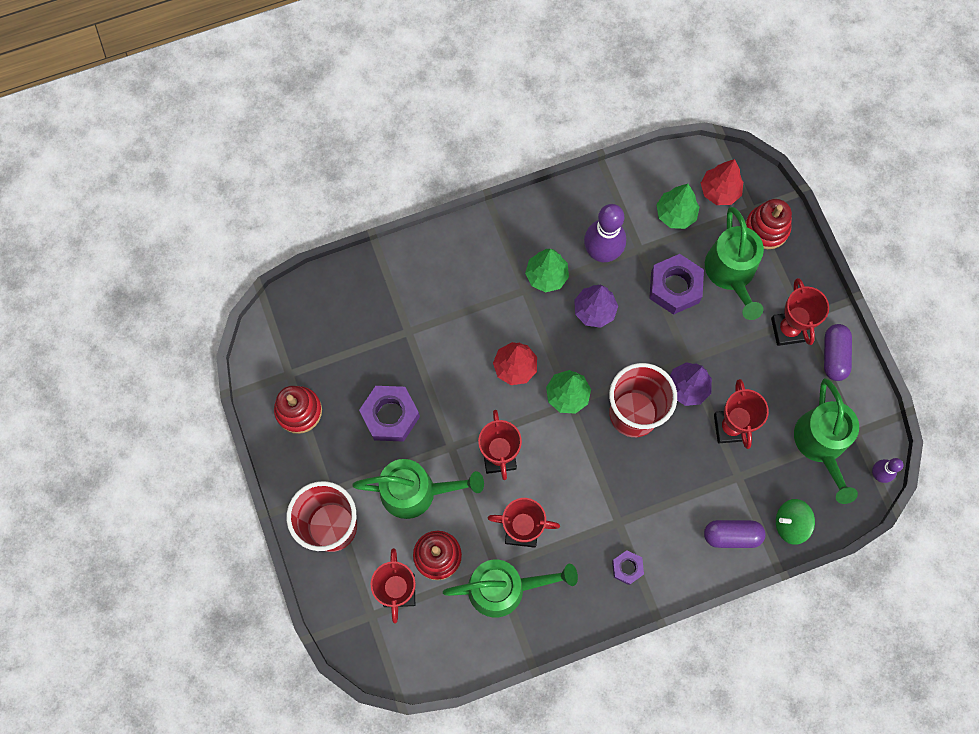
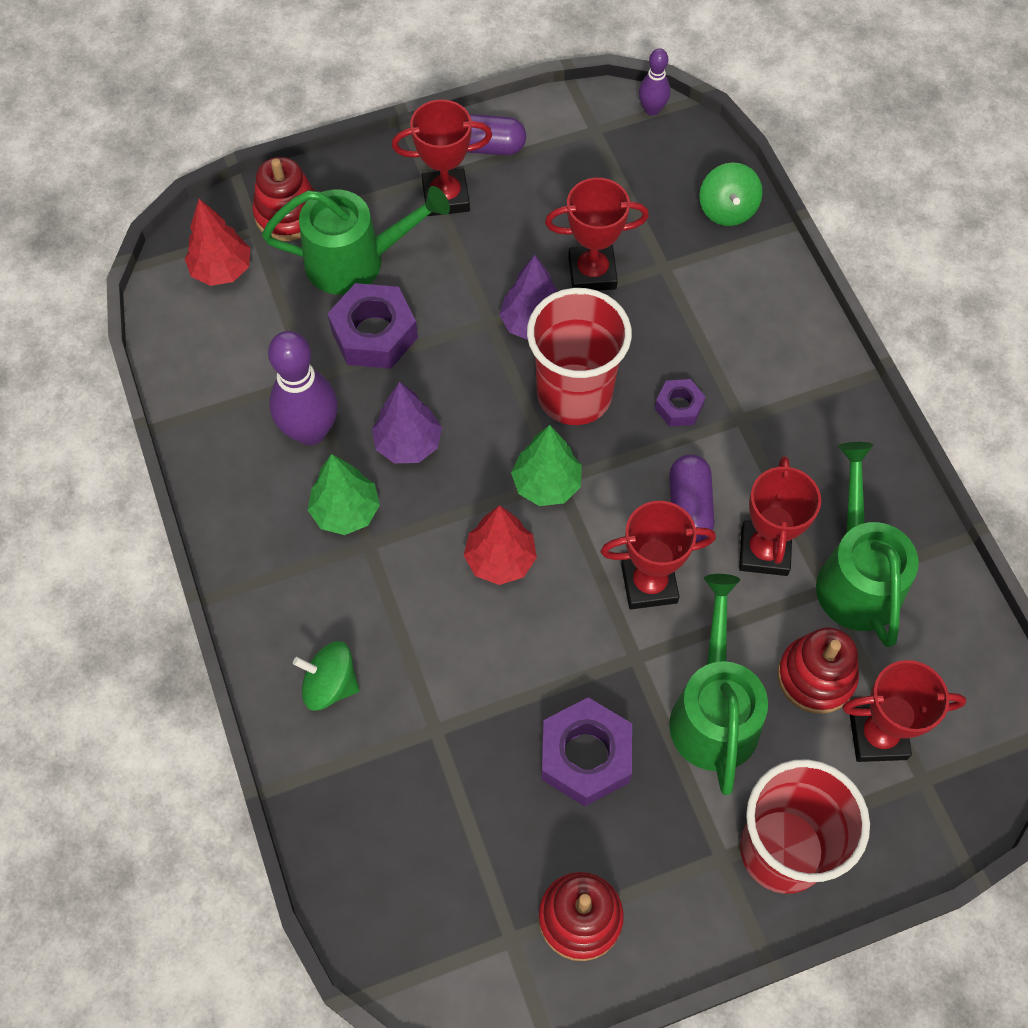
camera: 90 degrees left, 10 degrees down
(436, 272) = (330, 685): none -> green spinning top
(627, 568) = (808, 409): purple nut -> purple nut (679, 407)
(675, 214) = (254, 328): green tree -> none
(731, 535) = (749, 278): purple capsule -> purple capsule (689, 507)
(821, 445) = (614, 168): green watering can -> none

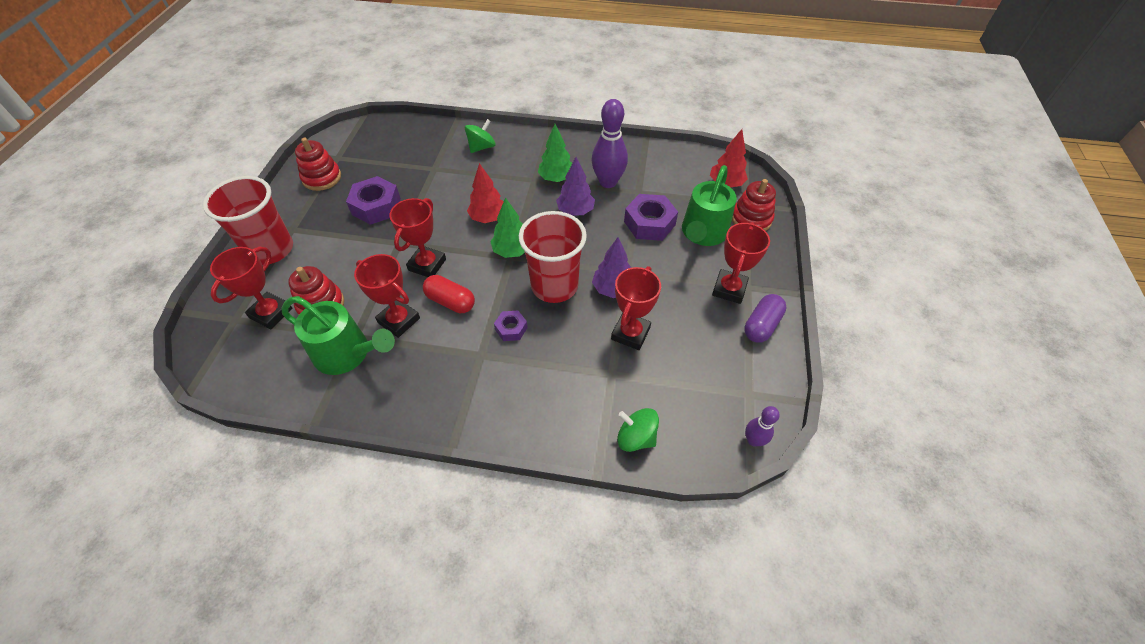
camera: 120 degrees right, 10 degrees down
(689, 507) = (450, 301): purple capsule -> red capsule
(713, 711) = (348, 257): green watering can -> none

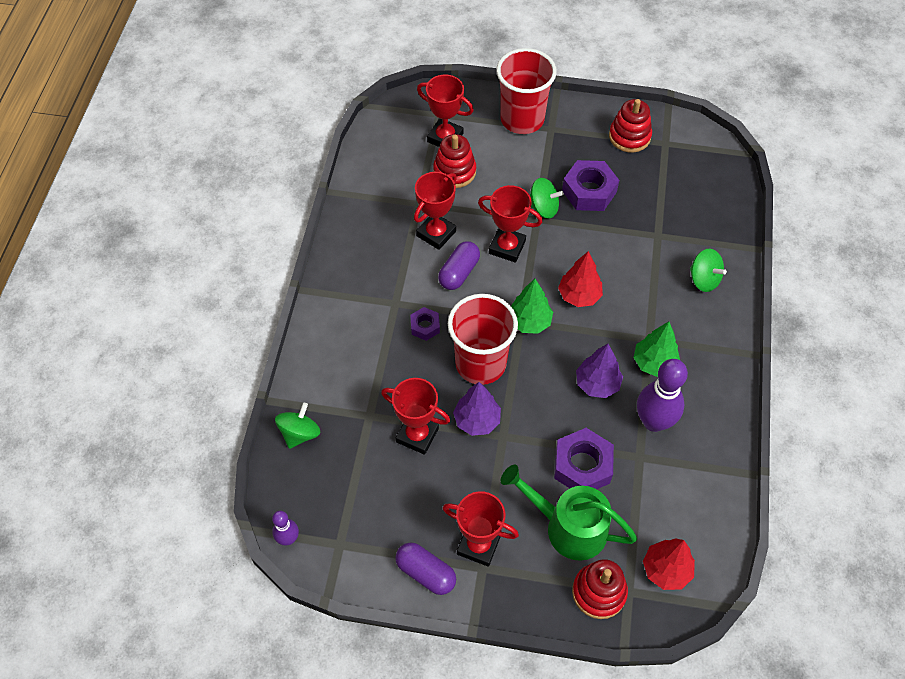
camera: 90 degrees right, 5 degrees up
(348, 354) = (399, 202): green watering can -> none
(387, 237) = (543, 208): none -> green spinning top
(450, 301) = (459, 272): red capsule -> purple capsule

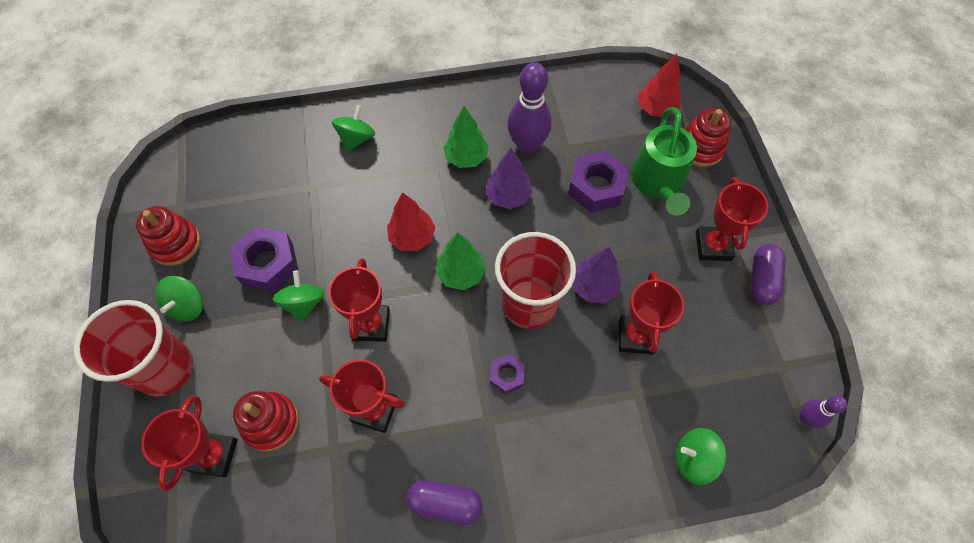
camera: 110 degrees left, 5 degrees up
(459, 272) = (422, 364): purple capsule -> purple capsule (445, 503)
(569, 137) = (187, 306): none -> green spinning top

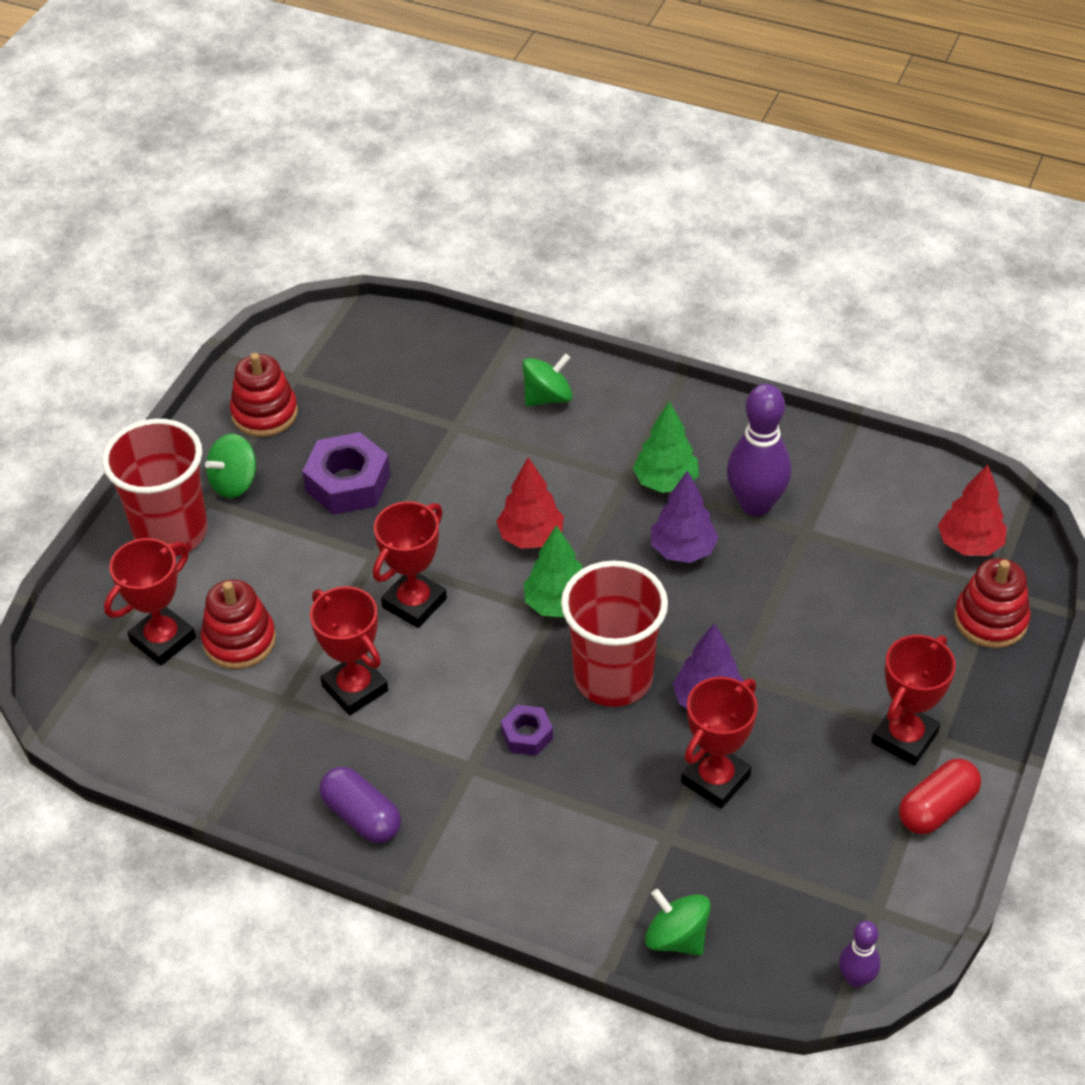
camera: 35 degrees right, 15 degrees down
(304, 303) = (357, 543): green spinning top -> none
(596, 187) = (806, 595): purple nut -> none
(658, 183) = (893, 632): green watering can -> none
(762, 280) = (937, 808): purple capsule -> red capsule

